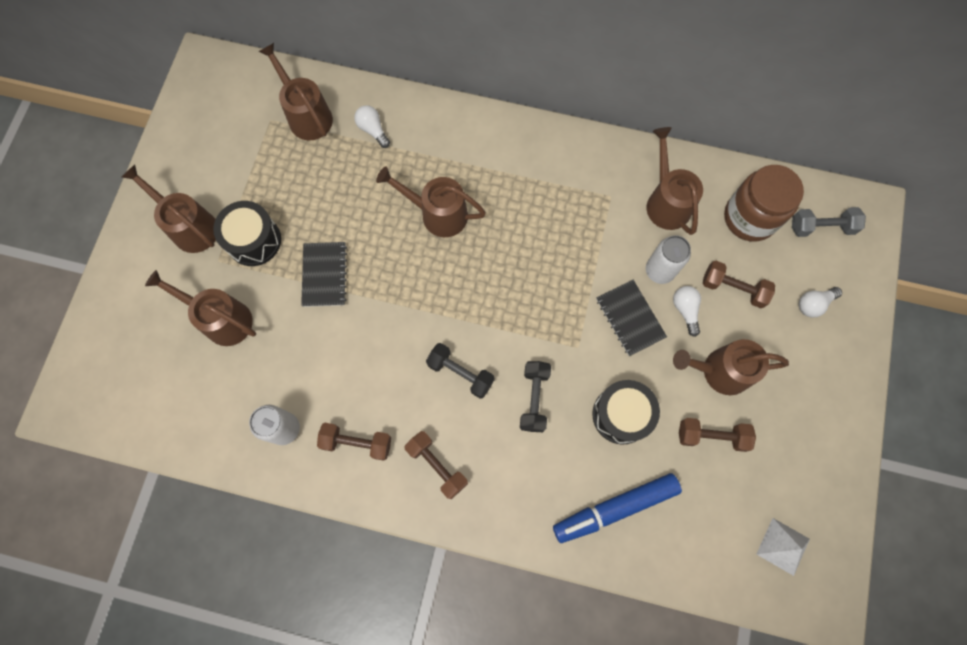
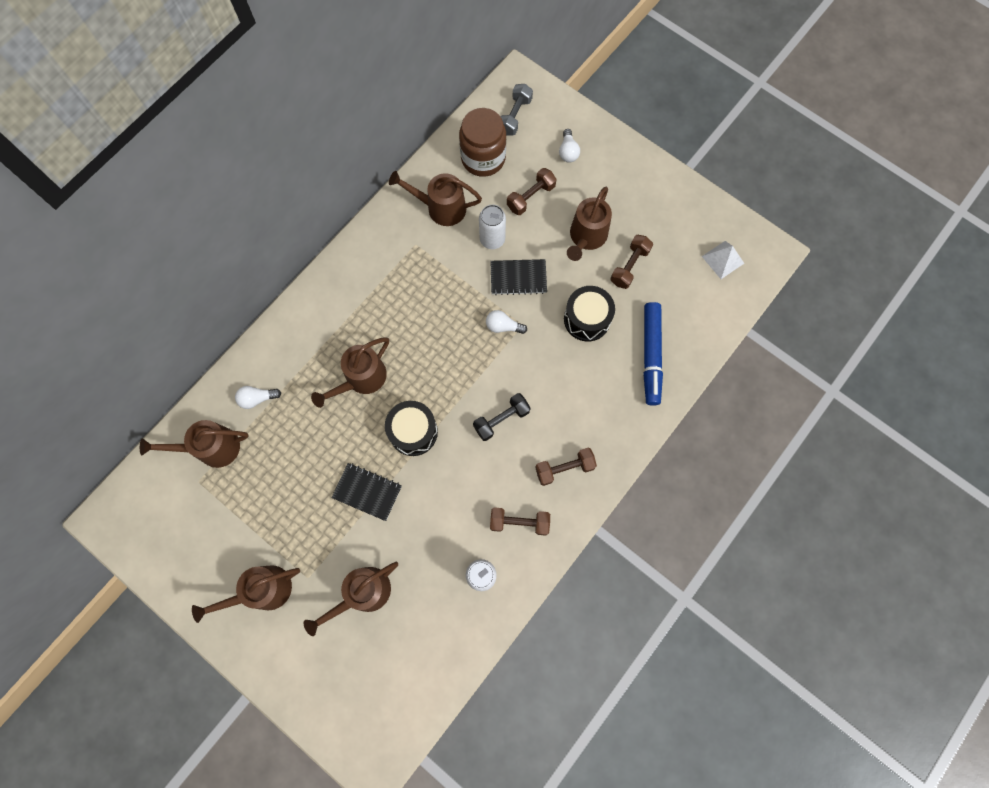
camera: 65 degrees left, 0 degrees up
(254, 240) = (305, 539): black drum -> black drum (413, 432)
(357, 443) = (519, 522): brown dumbbell -> brown dumbbell turned 60 degrees clockwise
(534, 398) = (546, 374): black dumbbell -> none
(685, 310) = (531, 237): white light bulb -> white light bulb (503, 326)

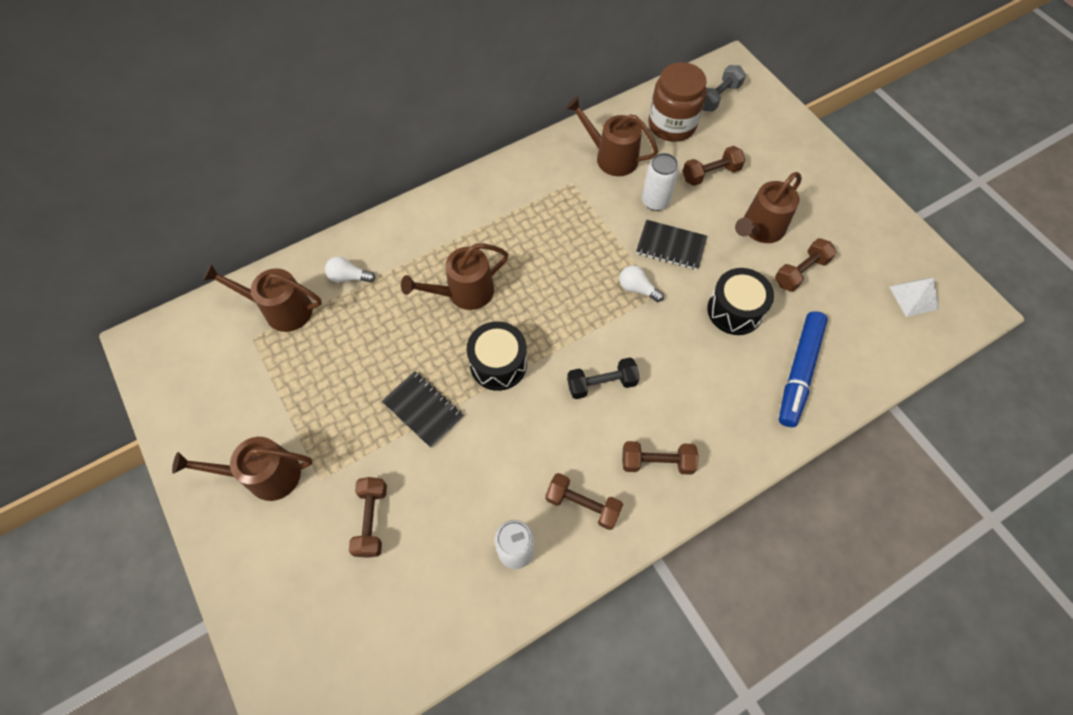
camera: 20 degrees right, 10 degrees down
(362, 594) = (371, 520): brown watering can -> brown dumbbell
(568, 152) = (765, 143): white light bulb -> none

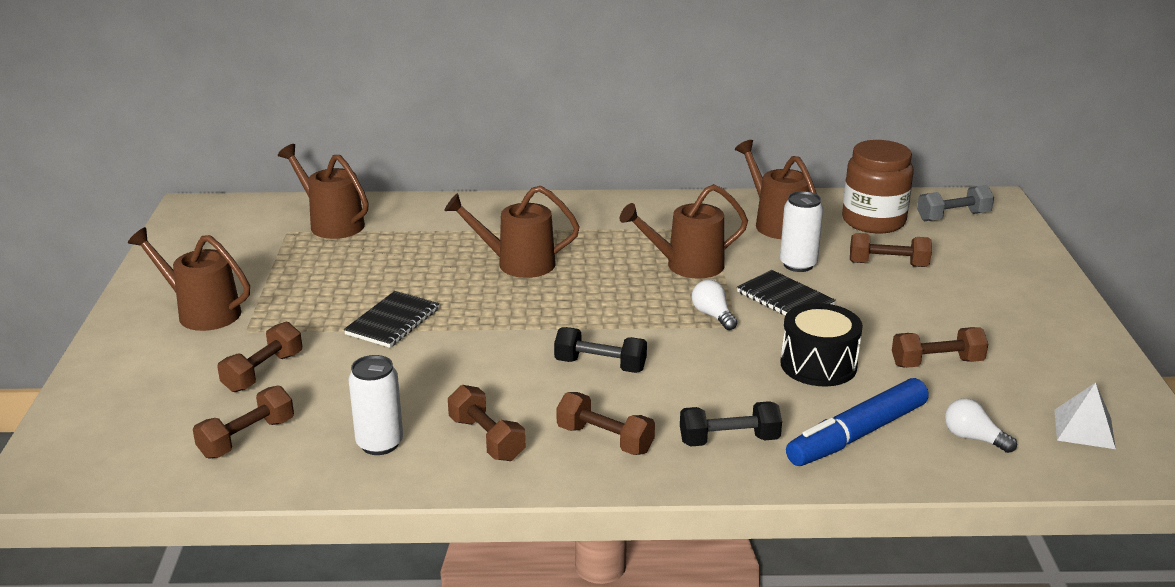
camera: 30 degrees right, 35 degrees down
(349, 277) = (415, 223): white light bulb -> white light bulb (973, 438)
(418, 599) = (247, 438): none -> brown dumbbell
(423, 409) = (393, 322): black notebook -> black notebook turned 45 degrees clockwise
(498, 364) = (502, 317): black drum -> none
(731, 420) = (729, 440): none -> black dumbbell
(759, 229) = (912, 318): brown watering can -> brown watering can (686, 266)

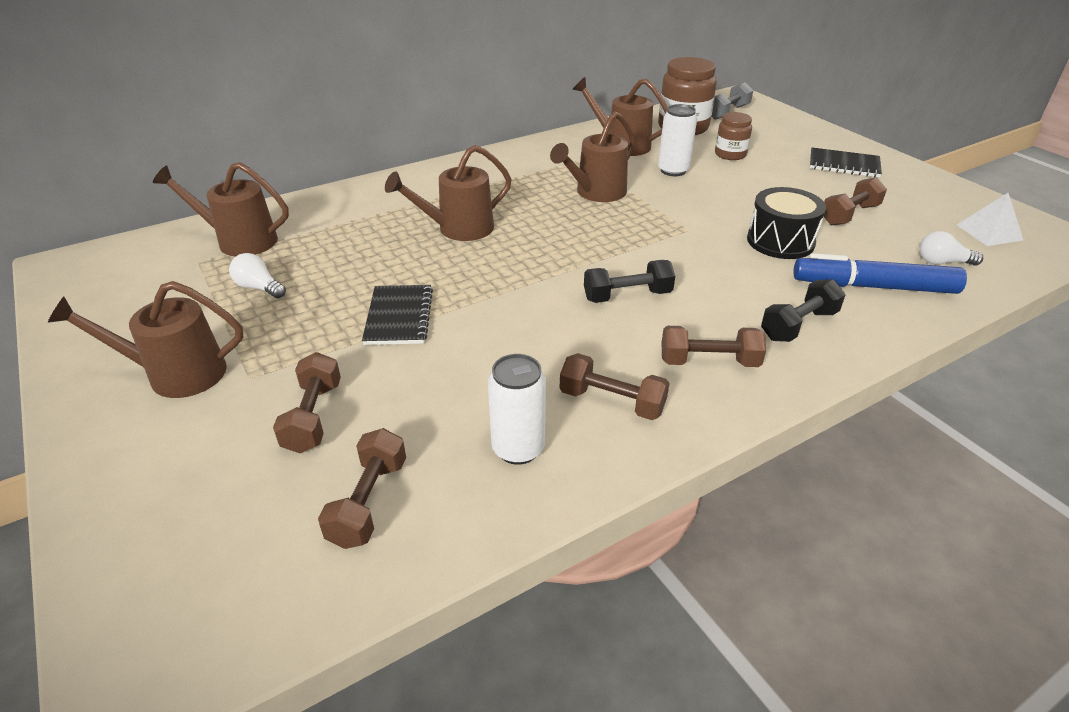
camera: 30 degrees left, 10 degrees up
(713, 315) = (662, 226): white light bulb -> white light bulb (259, 287)
(785, 299) = (695, 198): black notebook -> black notebook (843, 165)
(857, 435) = (873, 287): blue marker -> blue marker turned 75 degrees clockwise
(888, 264) = (730, 154): brown dumbbell -> brown jar

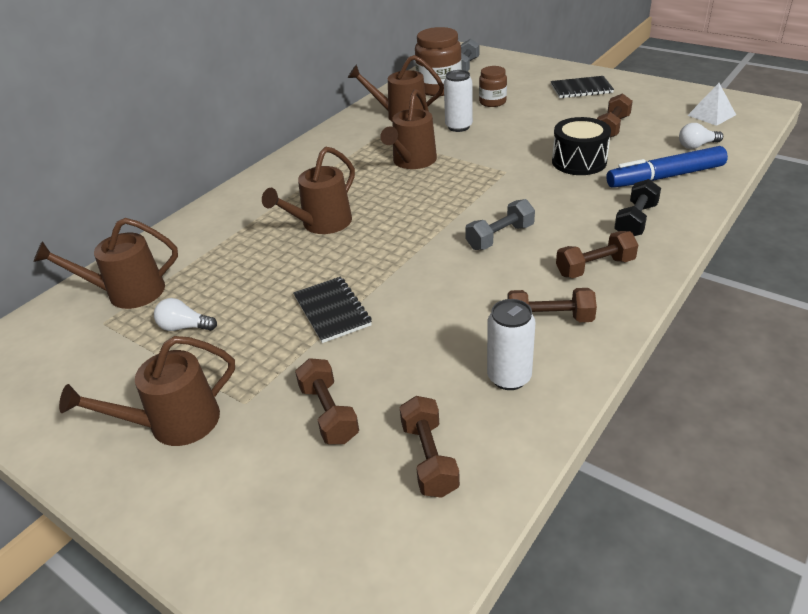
camera: 20 degrees left, 0 degrees up
(627, 296) = (500, 237): black dumbbell -> grey dumbbell

